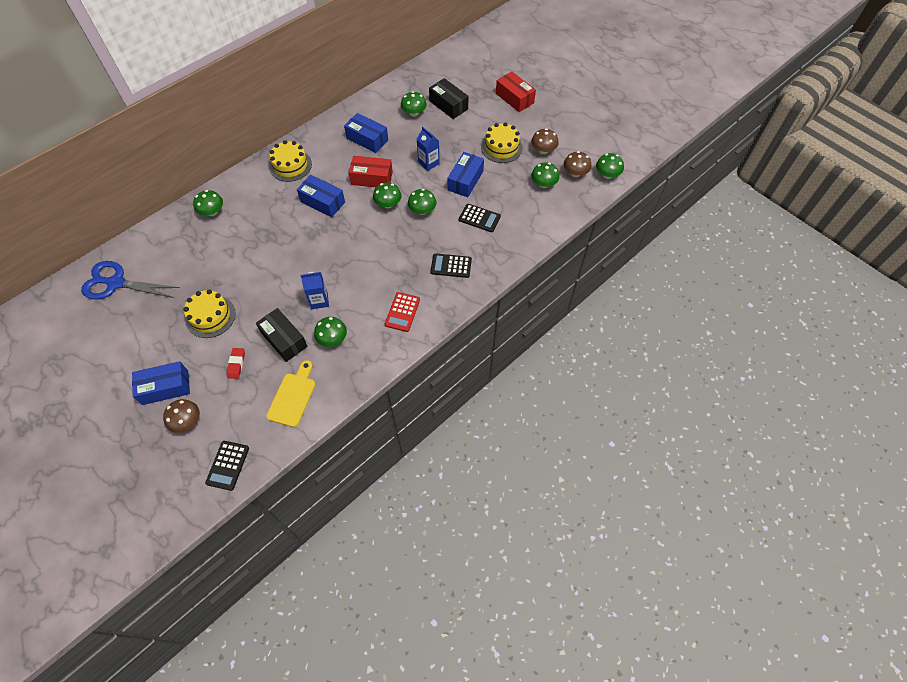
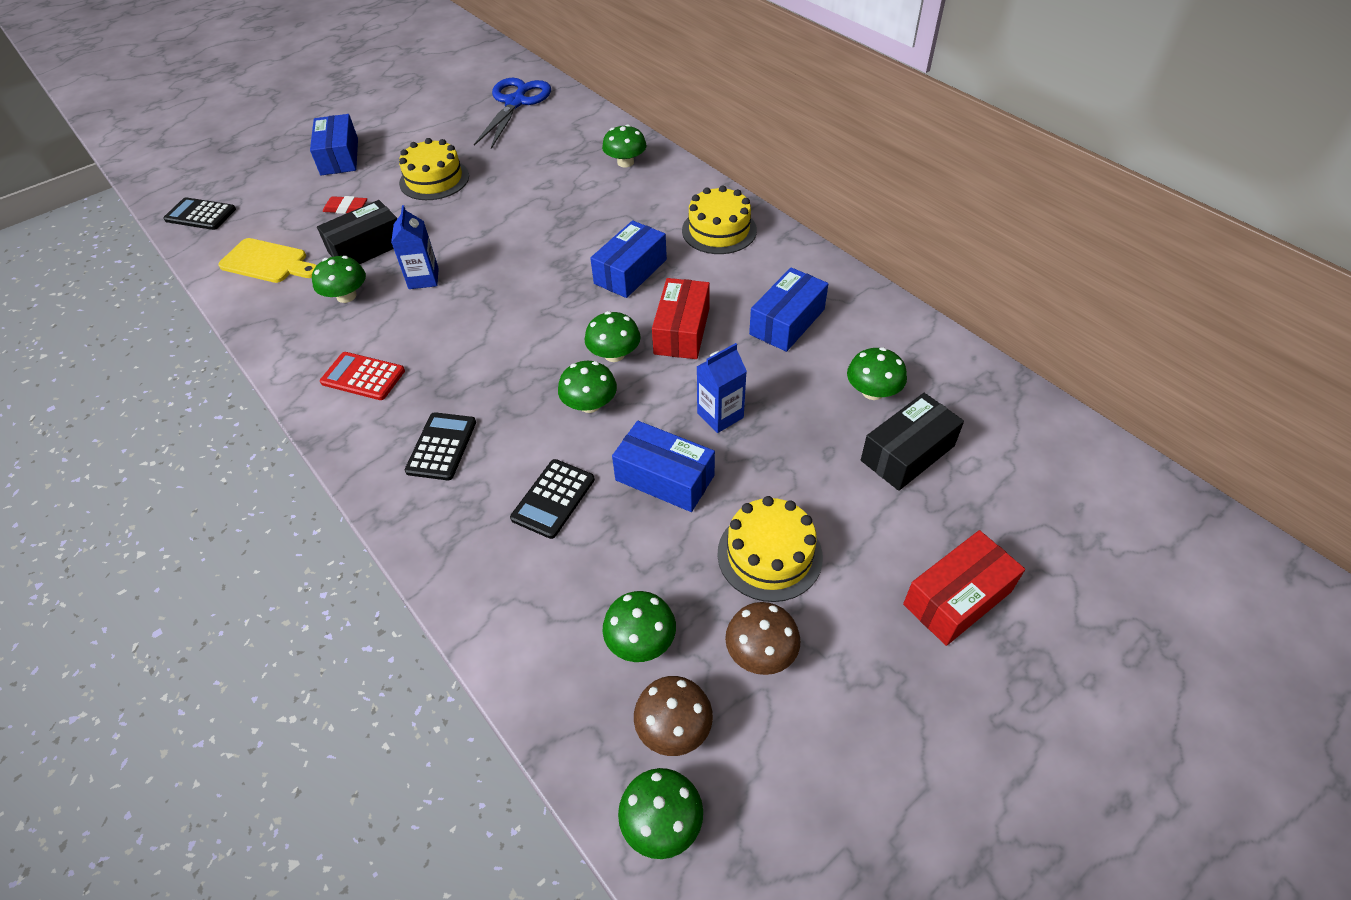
camera: 95 degrees right, 10 degrees down
(187, 421) = (281, 178): brown mushroom -> none

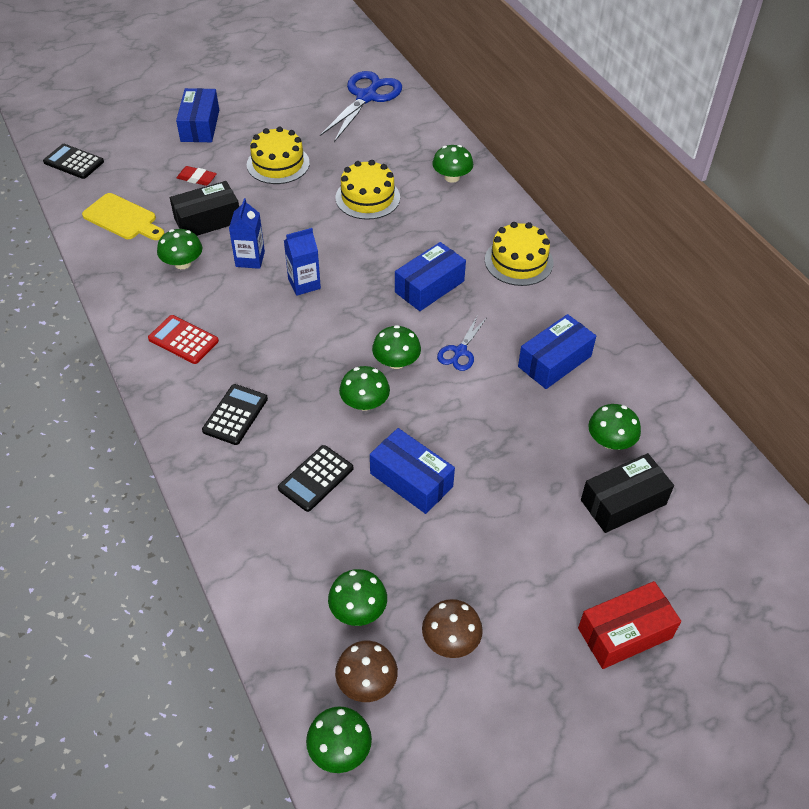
camera: 10 degrees right, 0 degrees up
(682, 331) = (460, 351): red box -> blue scissors
(720, 415) = (472, 435): blue carton -> blue carton (304, 284)
(769, 555) = (480, 563): yellow cake -> yellow cake (367, 198)

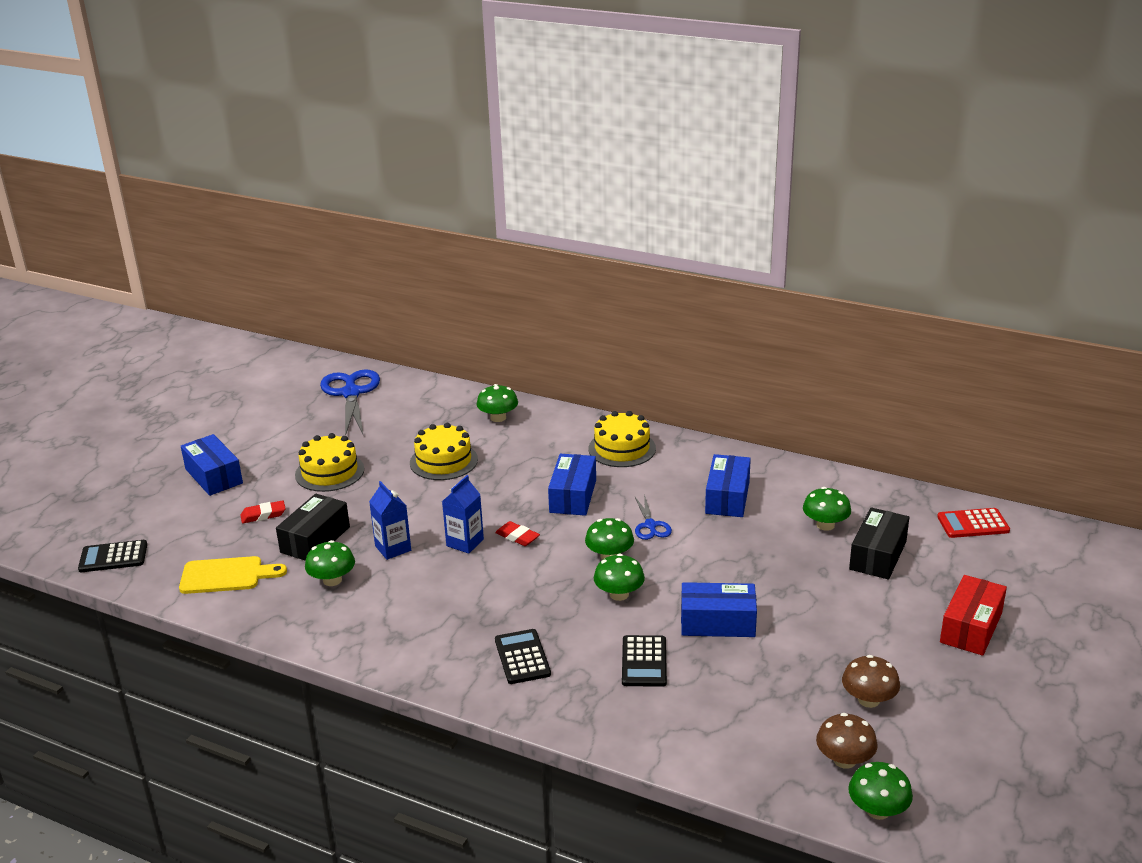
camera: 35 degrees left, 20 degrees down
(183, 340) = (406, 632): red calculator -> red calculator (973, 524)
(347, 301) = (517, 537): none -> red eraser
(358, 609) = (782, 722): green mushroom -> none

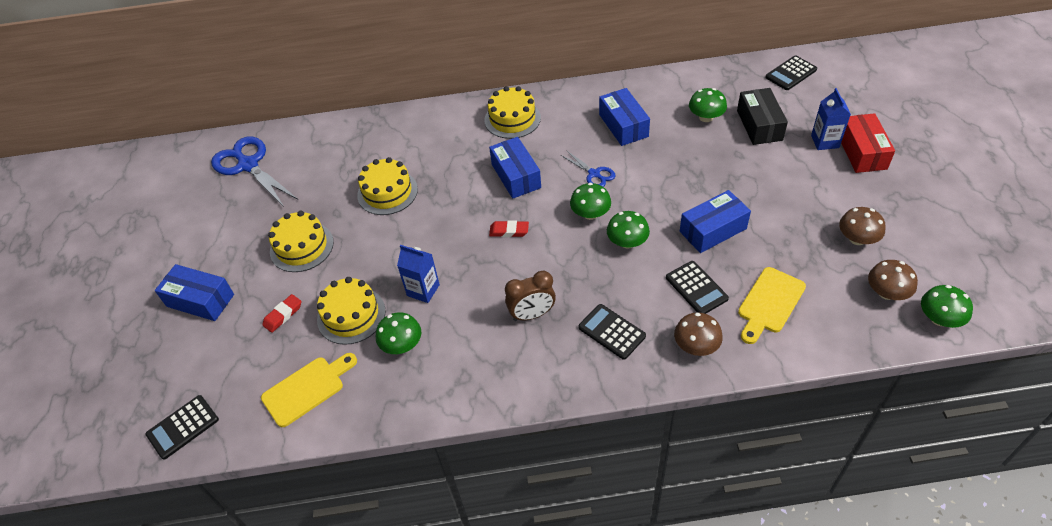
camera: 30 degrees left, 20 degrees up
(315, 540) = (351, 315): black box -> yellow cake
(465, 542) = (474, 256): blue carton -> blue carton (825, 141)
(465, 610) = (532, 314): none -> brown clock
(498, 418) = (393, 134): green mushroom -> none
(589, 706) = (696, 346): none -> brown mushroom
(704, 709) = (769, 303): none -> yellow cutting board
(973, 524) = (791, 73): red calculator -> black calculator

